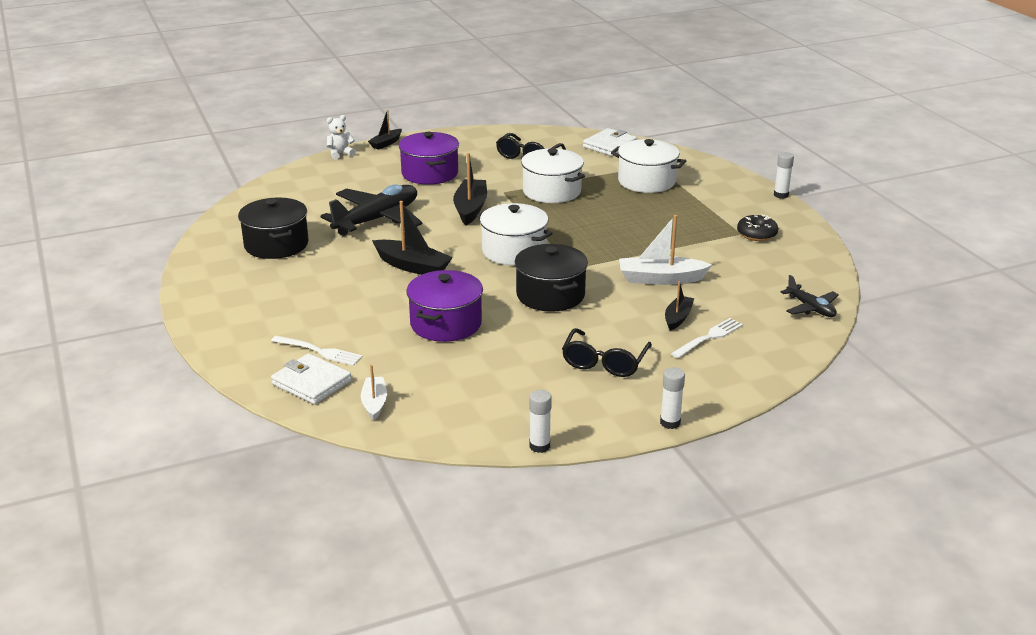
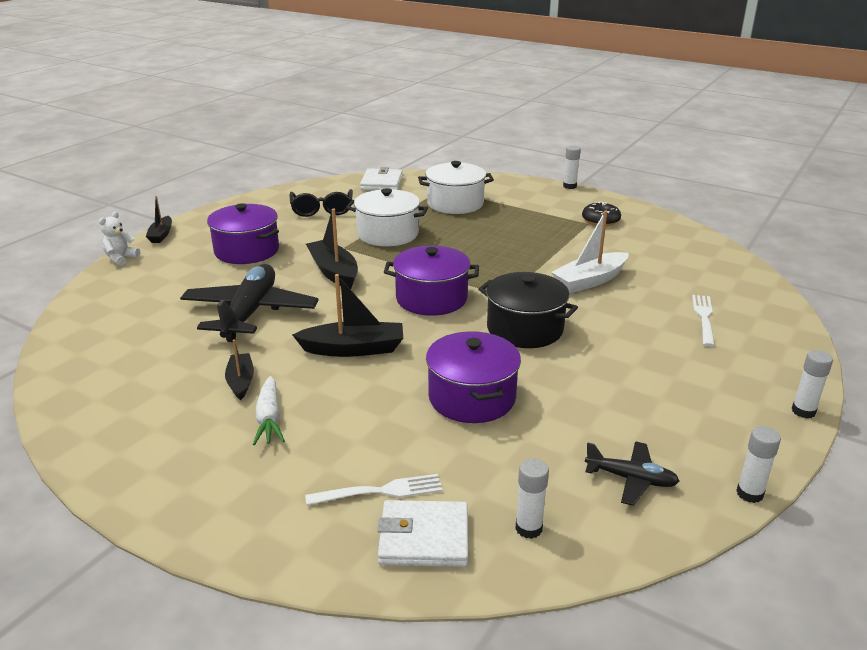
camera: 35 degrees left, 0 degrees up
(276, 245) = (163, 380): black pot -> none
(308, 289) = (269, 419): none -> white carrot
(374, 403) = (528, 528): white boat -> white glue stick
(514, 251) = (431, 298): white pot -> purple pot
(604, 362) = (665, 375): black glasses -> none
(678, 318) = (655, 310): black boat -> black boat (241, 381)
(810, 308) = (729, 265): black plane -> black plane (631, 479)

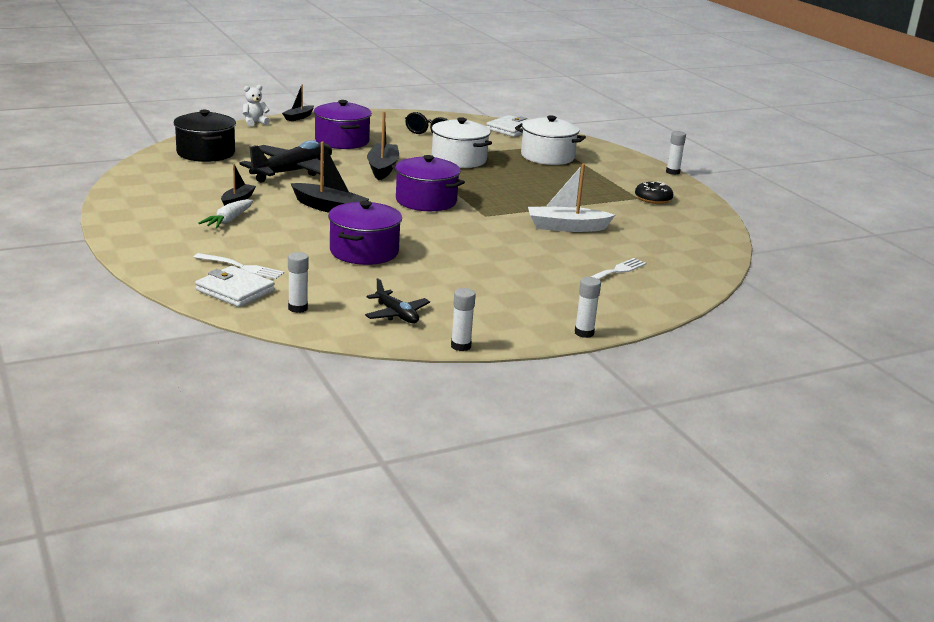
camera: 30 degrees right, 5 degrees down
(525, 329) = (463, 235): black pot -> black pot (206, 153)

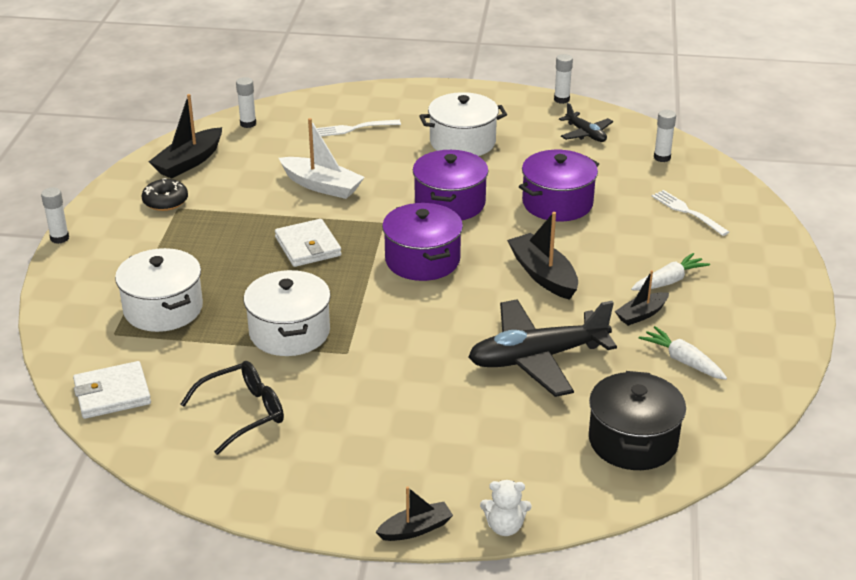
camera: 145 degrees left, 10 degrees up
(193, 185) = (683, 361): none -> white carrot
(235, 290) = (706, 187): white wallet -> white wallet (308, 246)
(342, 141) = (407, 425): purple pot -> purple pot (450, 203)
(382, 168) = (412, 337): black boat -> black boat (189, 162)
(396, 314) = (586, 134): black plane -> black plane turned 150 degrees clockwise
(505, 281) = (462, 142): none -> white pot
(584, 333) = (458, 88): white glue stick -> white glue stick (248, 124)

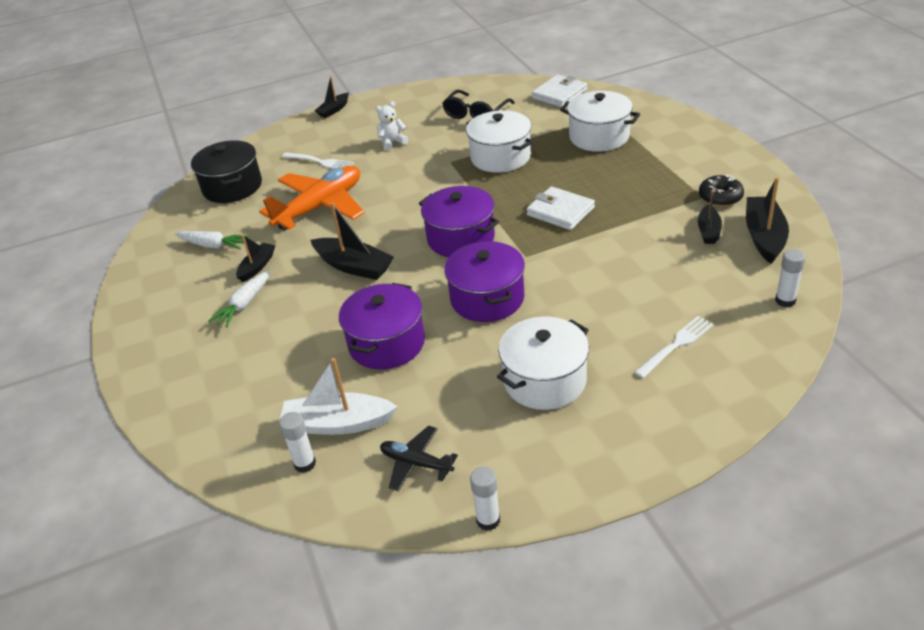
camera: 155 degrees right, 5 degrees up
(59, 238) = (742, 143): white glue stick -> none
(219, 182) = (708, 231): none -> black boat
(322, 186) = (618, 265): white boat -> white boat (337, 424)
(505, 527) = (287, 127): white teddy bear -> white teddy bear (392, 142)
(537, 358) = (320, 207): black plane -> orange plane
(687, 211) = (250, 391): white fork -> white fork (320, 162)

